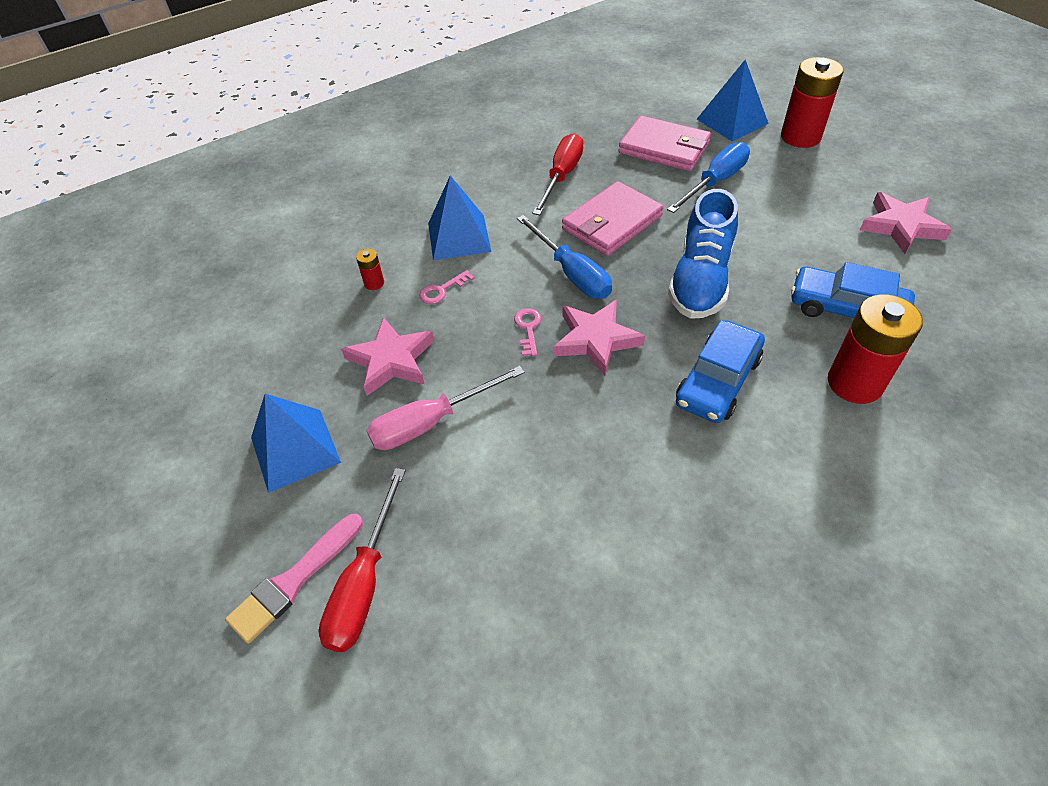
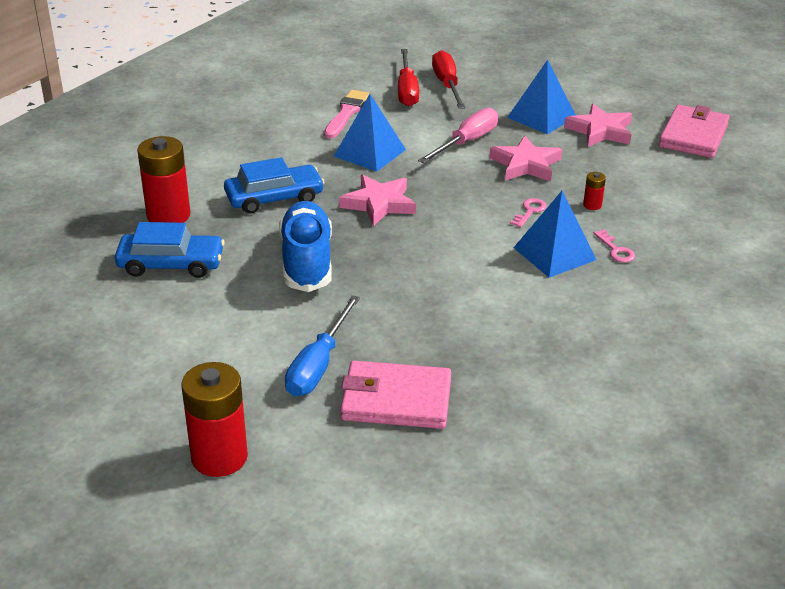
camera: 155 degrees right, 15 degrees down
(294, 580) = (485, 79): pink brush -> pink brush (346, 113)
(528, 328) = (437, 201): pink key -> pink key (616, 250)
(562, 176) = (498, 336): red screwdriver -> red screwdriver (407, 90)
(571, 273) = (427, 245): blue screwdriver -> none
(611, 223) = (414, 296): pink wallet -> pink wallet (693, 135)
(717, 381) = (274, 198): blue car -> blue car turned 60 degrees clockwise
(732, 121) = (318, 466): blue pyramid -> blue pyramid (369, 152)
(901, 226) = (105, 353): pink star -> pink star (600, 131)

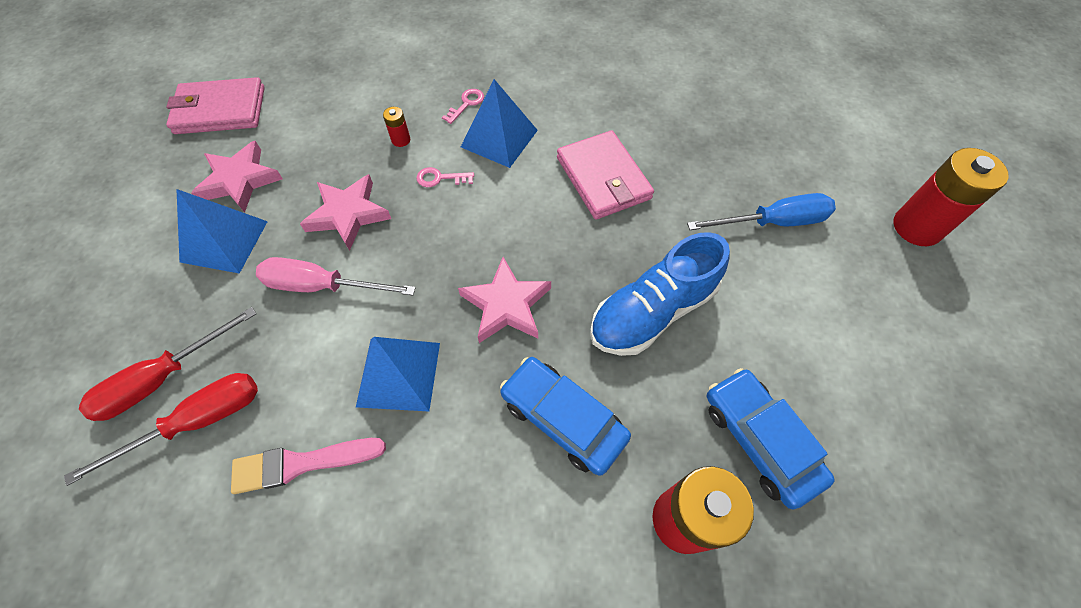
camera: 120 degrees left, 25 degrees up
(396, 400) = (760, 157): pink wallet -> pink wallet (603, 178)

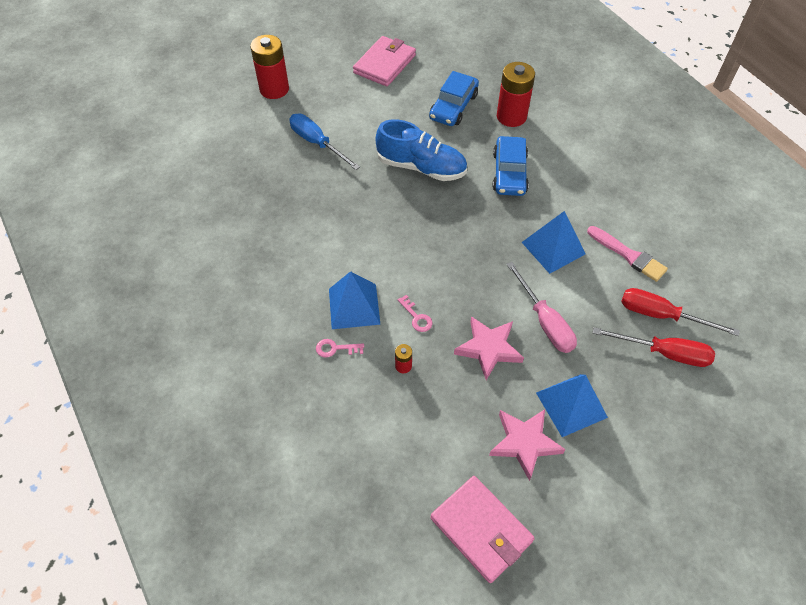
camera: 125 degrees left, 5 degrees down
(506, 305) = (473, 227): pink star -> none
(603, 178) = (345, 231): pink wallet -> pink wallet (385, 64)

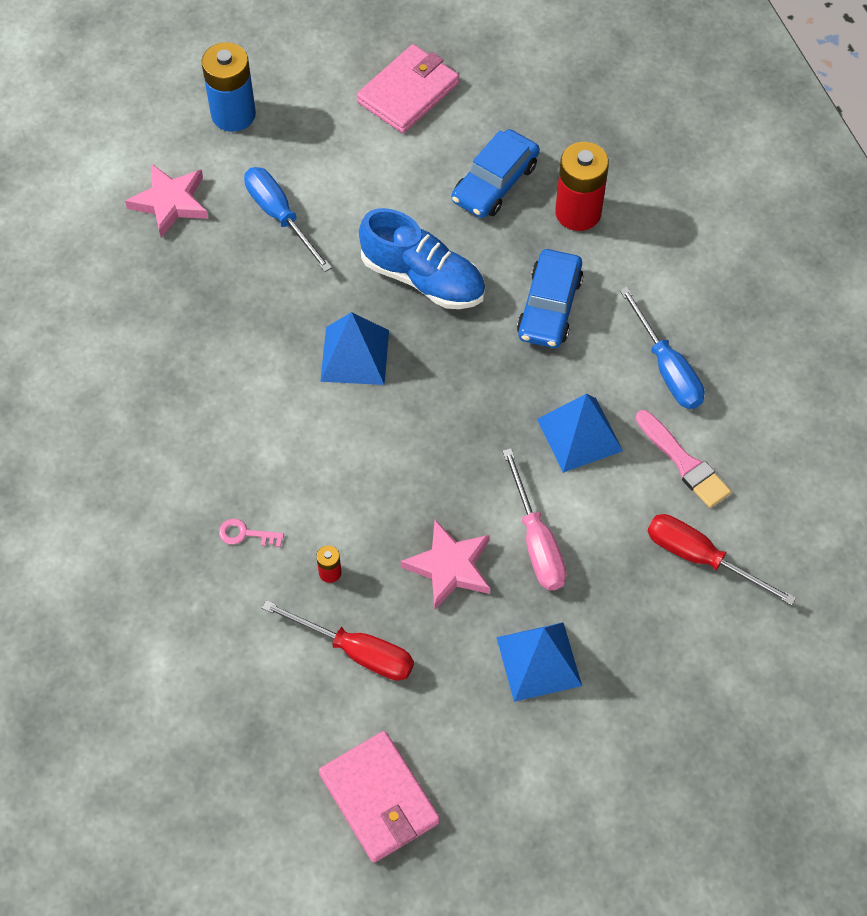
camera: 10 degrees right, 5 degrees up
(274, 89) = (233, 114): red battery -> blue battery
(354, 306) = (282, 478): blue pyramid -> blue pyramid (355, 355)
(416, 317) = (363, 507): pink key -> none
(524, 443) = (463, 700): pink star -> pink star (170, 202)
(597, 199) = (667, 368): none -> blue screwdriver
(664, 353) = (686, 612): red screwdriver -> red screwdriver (356, 651)

